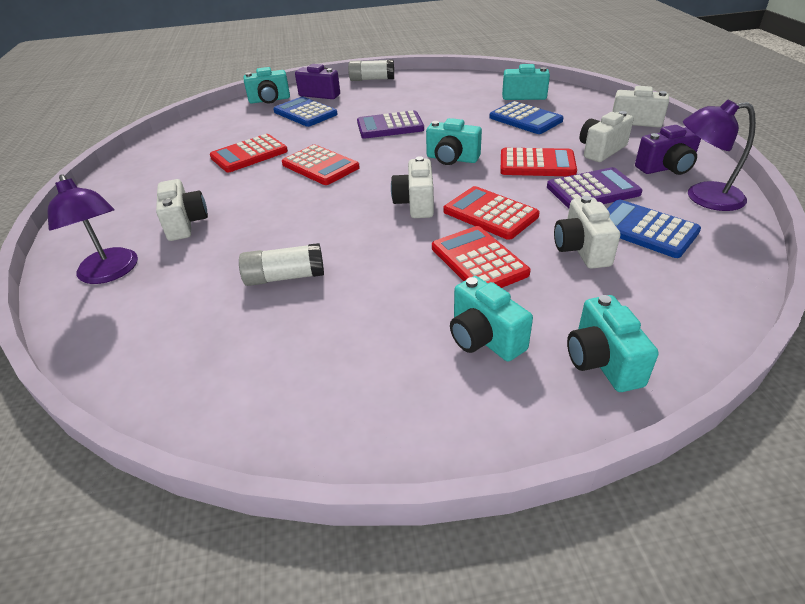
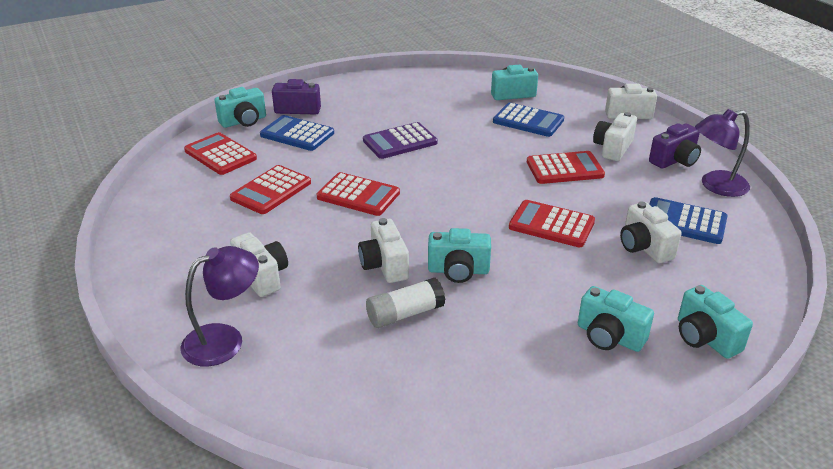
camera: 20 degrees left, 5 degrees down
(110, 273) = (224, 339): purple lamp -> purple lamp turned 75 degrees counterclockwise
(372, 79) = (343, 85): white glue stick -> none
(415, 203) = (478, 224): white camera -> white camera (384, 265)
(452, 159) = (484, 172): turquoise camera -> turquoise camera (458, 271)
(479, 261) = (567, 271): red calculator -> red calculator (220, 155)
(593, 190) = (626, 190): purple calculator -> none

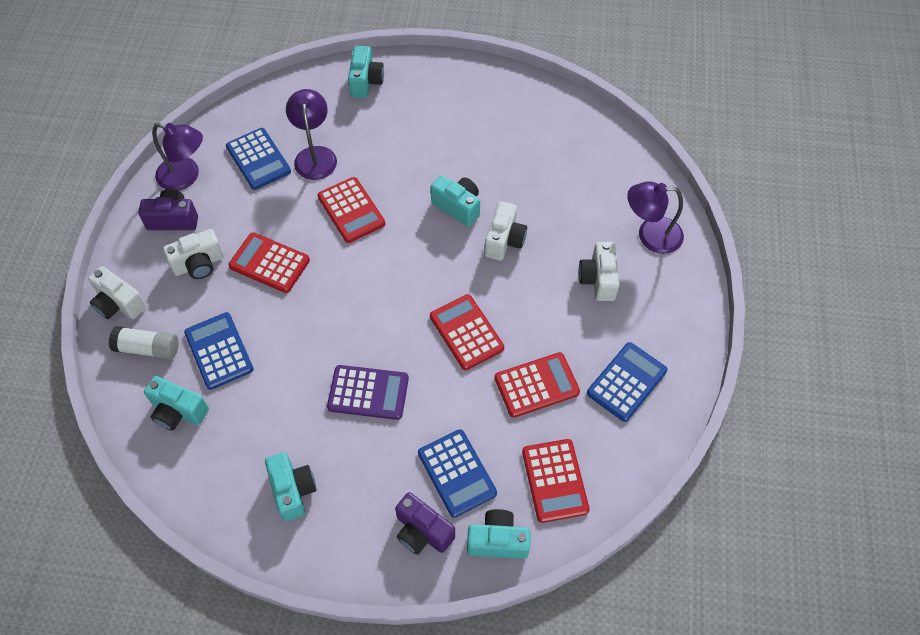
camera: 145 degrees left, 25 degrees up
(190, 221) = (626, 382): none -> blue calculator
(405, 314) = (522, 192): white glue stick -> white glue stick (148, 348)
(609, 337) = (417, 111): turquoise camera -> turquoise camera (293, 490)
(644, 247) = (315, 155): white camera -> purple lamp

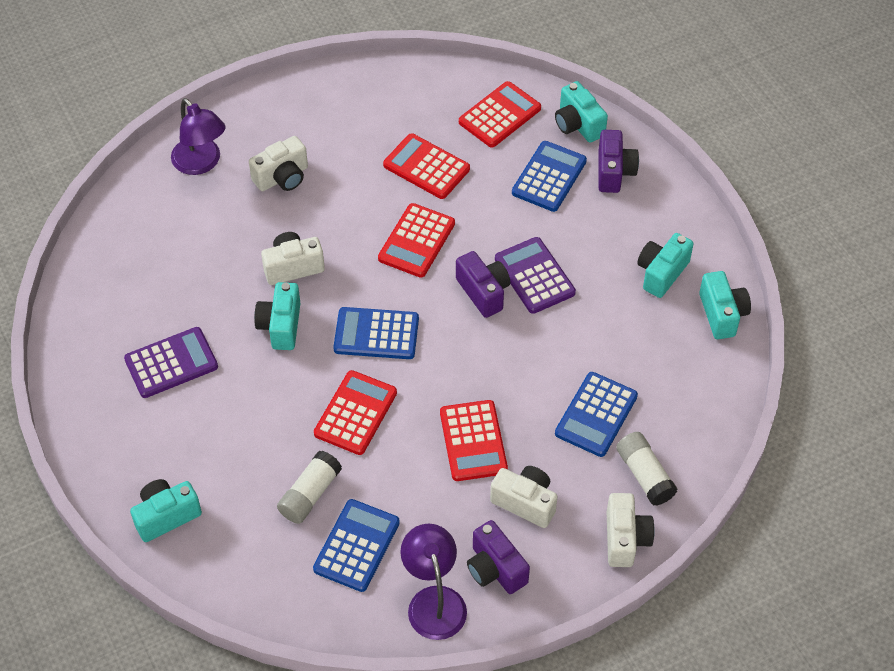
camera: 125 degrees left, 5 degrees down
(178, 411) = (676, 403): turquoise camera -> turquoise camera (722, 314)
(315, 155) = (310, 494): purple lamp -> white glue stick
(382, 348) = (483, 292): none -> purple camera
(477, 134) = (171, 363): none -> purple calculator
(626, 382) = (373, 112): blue calculator -> blue calculator (376, 334)

